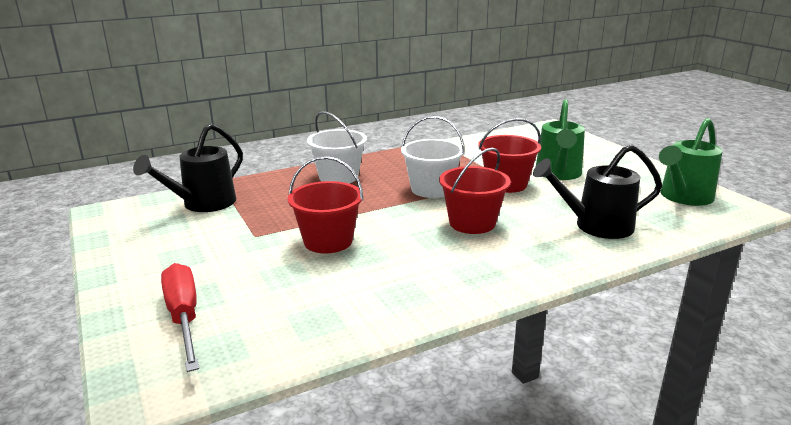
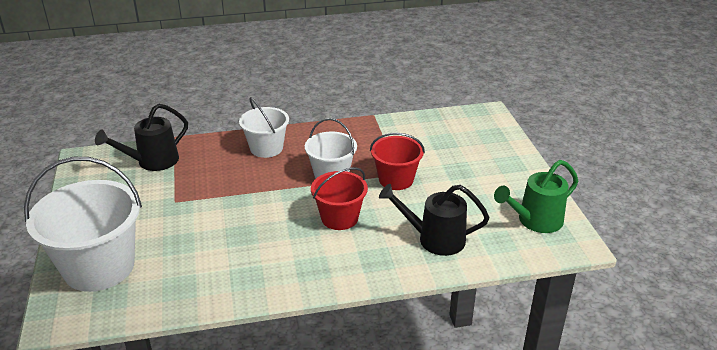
camera: 15 degrees right, 10 degrees up
(184, 317) = (99, 267): red screwdriver -> white bucket
(328, 241) = (223, 217): red bucket -> none
(558, 174) = (448, 175): green watering can -> none

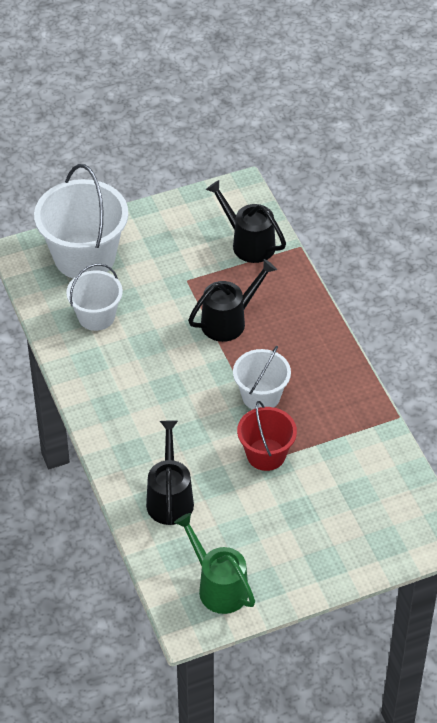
camera: 80 degrees right, 15 degrees up
(238, 182) = (229, 321): none -> black watering can
(266, 148) = (298, 330): white bucket -> white bucket (96, 316)
(339, 218) = (188, 415): red bucket -> none

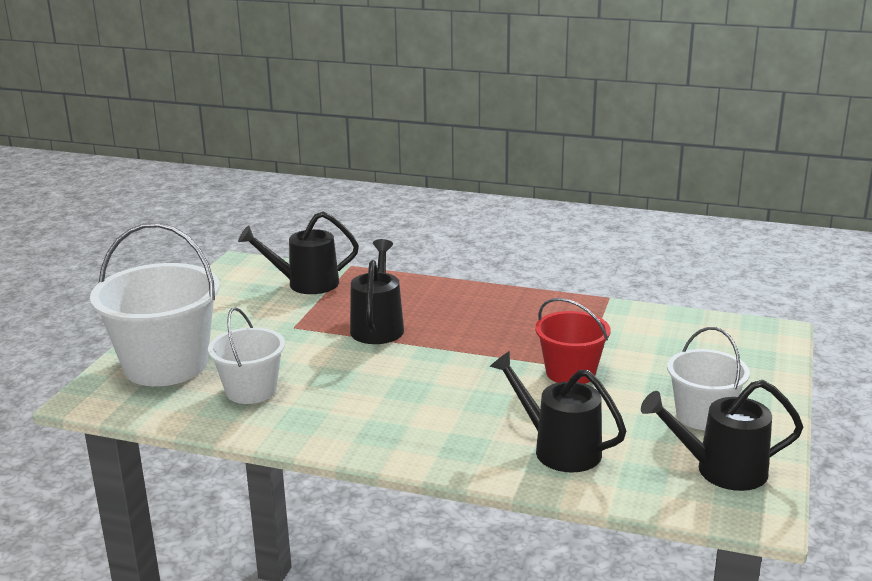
camera: 50 degrees left, 25 degrees down
(218, 586) = (721, 470): green watering can -> black watering can
(261, 396) = (493, 347): white bucket -> white bucket (703, 415)

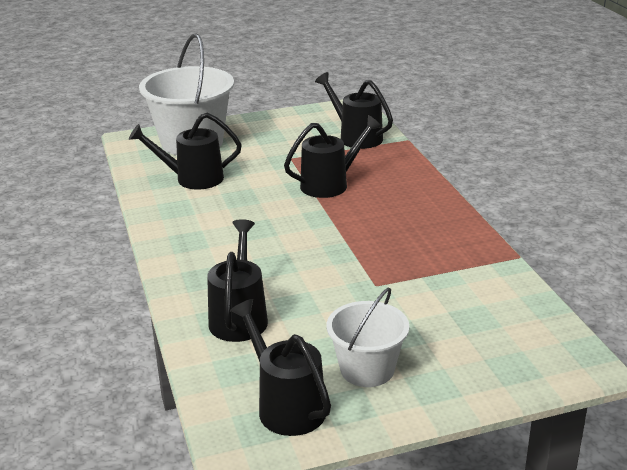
camera: 55 degrees right, 5 degrees up
(251, 390) = (192, 179): white bucket -> black watering can
(570, 372) = (361, 283): red bucket -> none

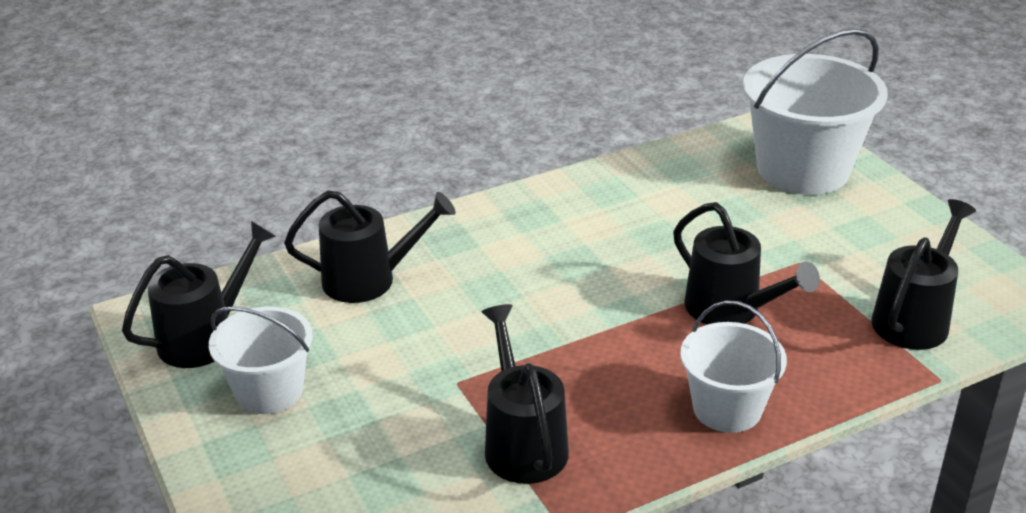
camera: 80 degrees right, 5 degrees up
(192, 179) = (693, 189): black watering can -> black watering can (522, 442)
(421, 197) = (727, 408): none -> white bucket

